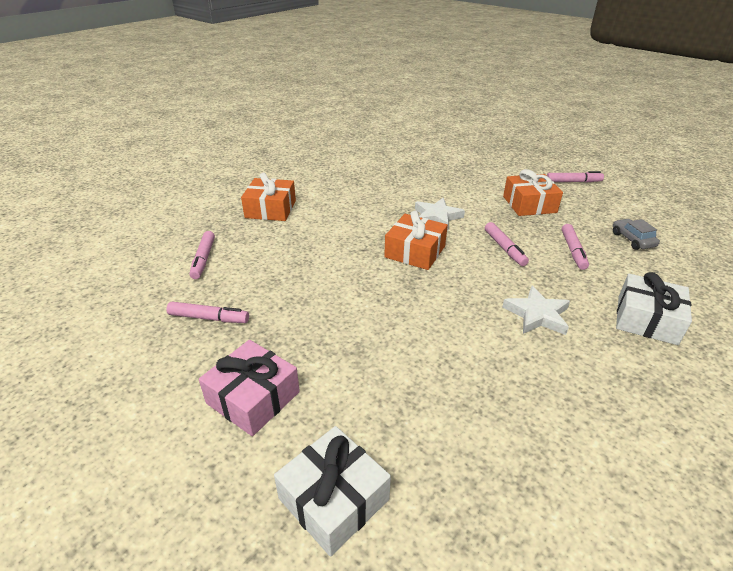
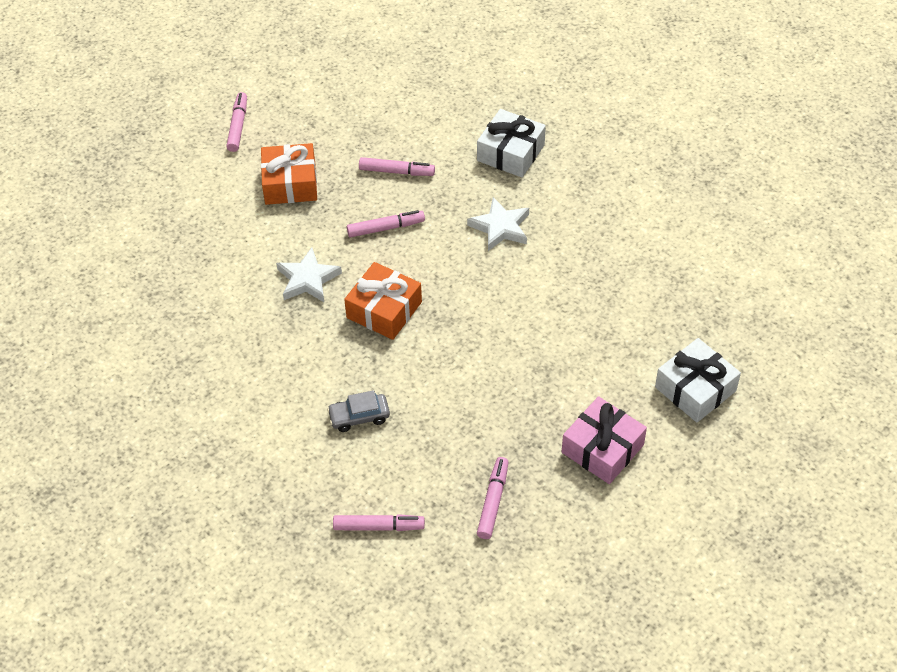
camera: 85 degrees left, 15 degrees up
(270, 209) = (259, 464): orange gift -> none
(632, 240) = (380, 117): grey car -> grey car (359, 417)

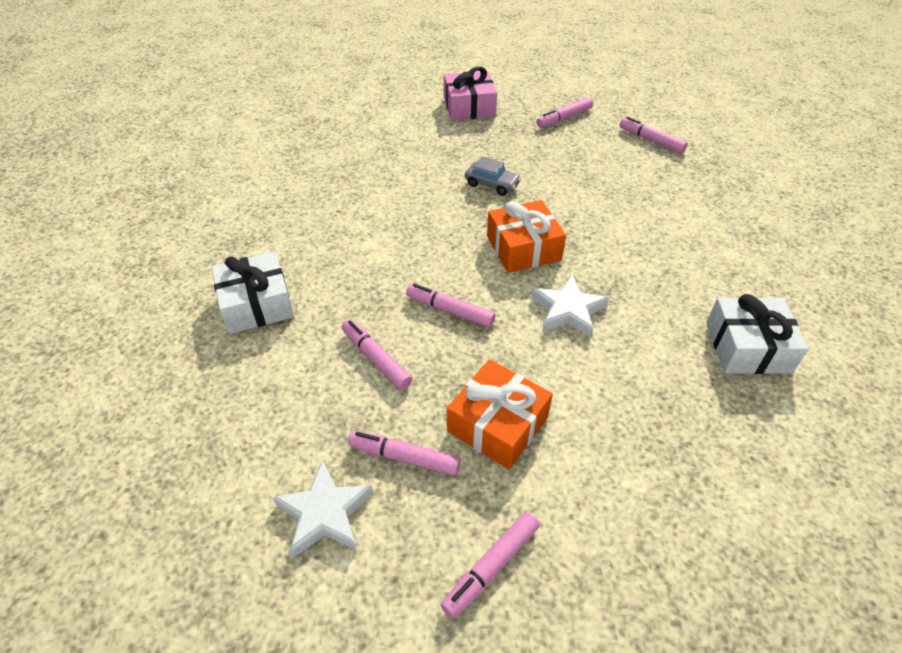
camera: 140 degrees left, 5 degrees down
(324, 138) = (404, 457): none -> pink marker
(359, 417) = (612, 195): grey car -> grey car (492, 184)
(500, 227) = (356, 250): white star -> white star (324, 513)
(695, 389) = (377, 102): white gift -> white gift (747, 347)

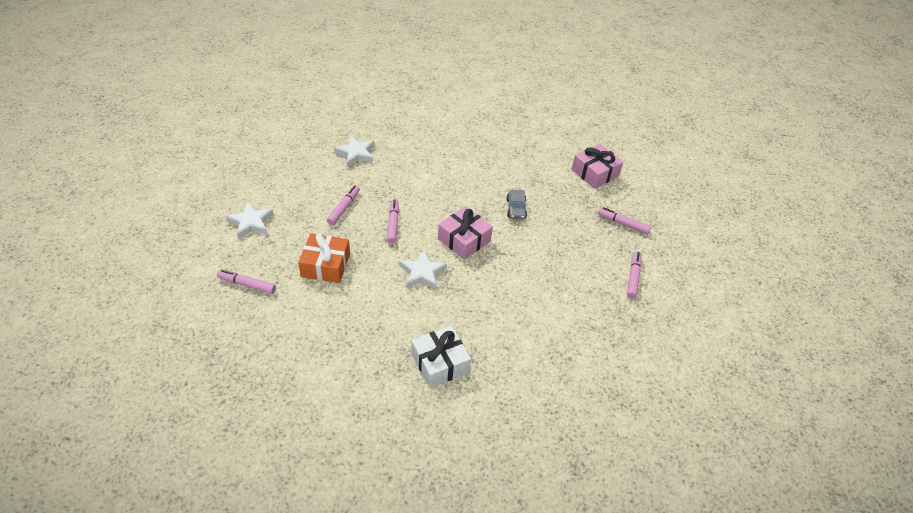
camera: 60 degrees right, 0 degrees up
(256, 304) = (356, 153): white gift -> white star
(404, 457) = (290, 238): pink marker -> none
(523, 248) = (464, 240): orange gift -> pink gift

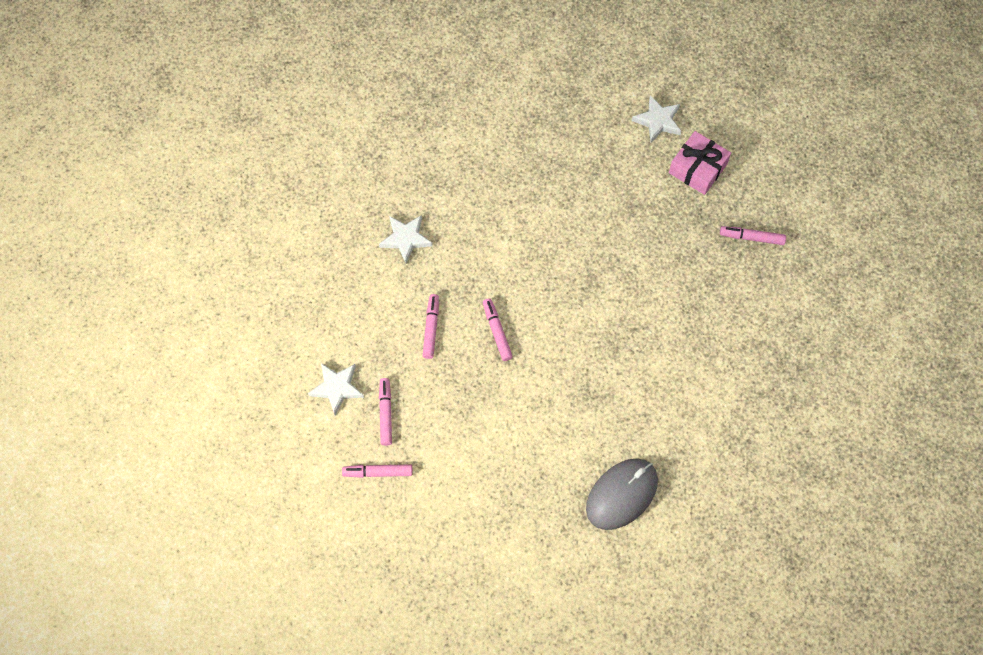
camera: 15 degrees left, 20 degrees up
(325, 265) = (449, 416): orange gift -> none
(422, 273) = (557, 388): white star -> white star (658, 121)
(440, 363) = (622, 494): white gift -> grey mouse
(464, 240) = (585, 325): pink gift -> none
(516, 209) = (626, 258): grey car -> none
(633, 277) = (784, 312): pink marker -> pink marker (385, 413)

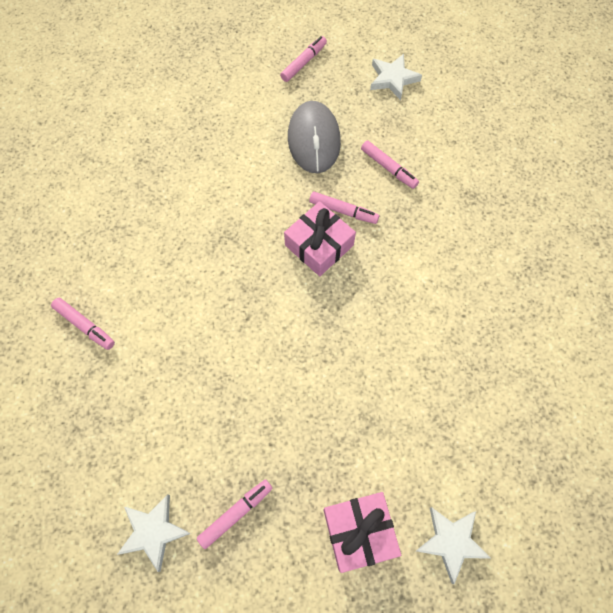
camera: 130 degrees right, 0 degrees up
(385, 413) = (344, 94): pink marker -> pink marker (85, 325)
(405, 239) = (490, 206): white star -> white star (153, 531)
(539, 326) = (319, 245): none -> pink gift
(622, 494) = (129, 196): grey mouse -> grey mouse (314, 140)

